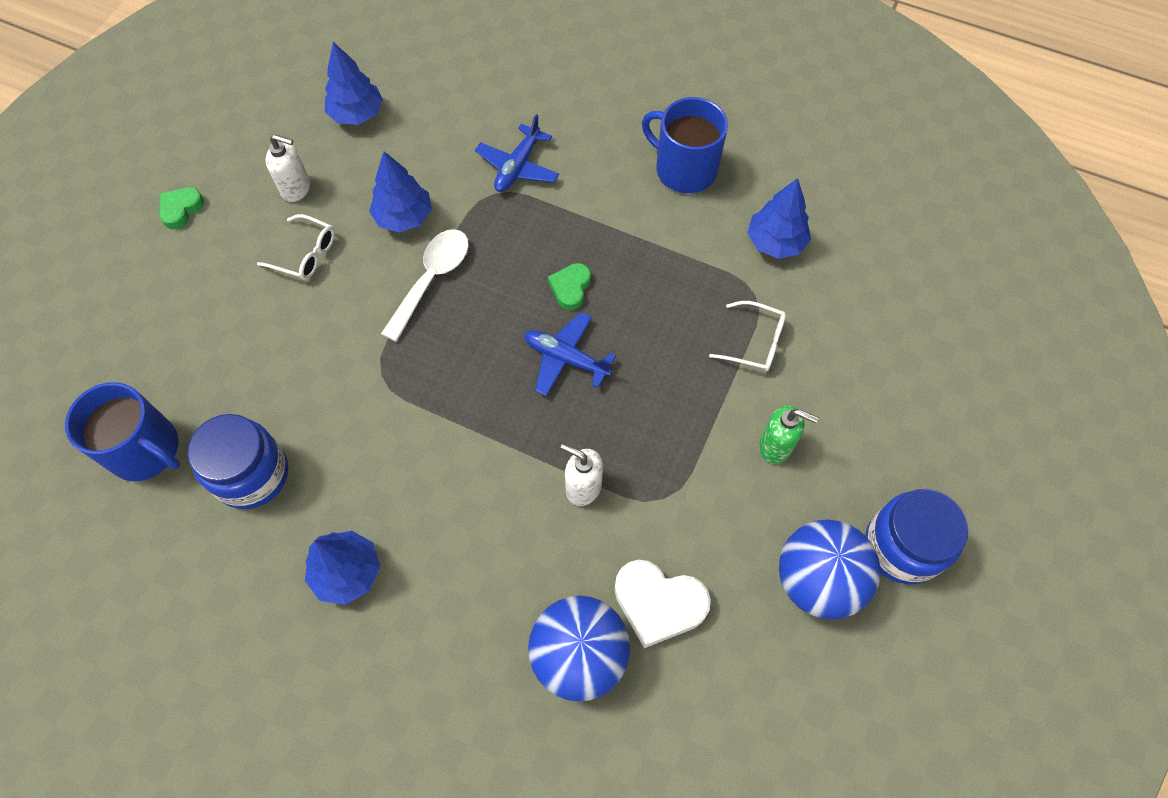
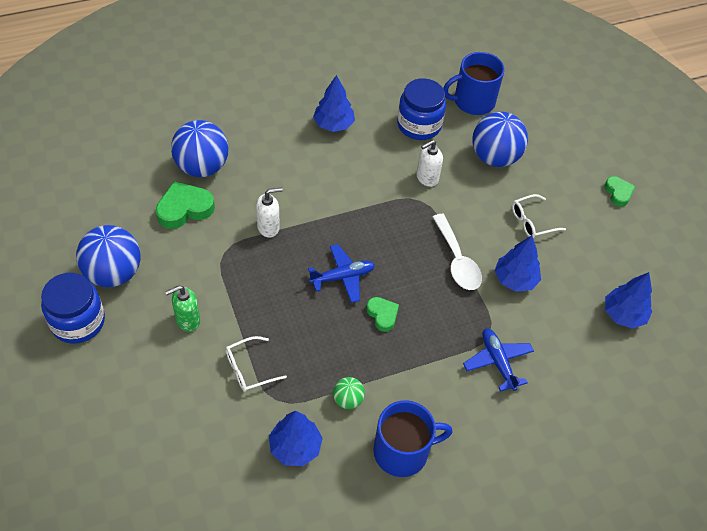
camera: 130 degrees right, 10 degrees down
(234, 354) = (494, 157): none -> blue ball
(296, 188) = (586, 248): white soap dispenser -> white soap dispenser (427, 178)
(658, 604) = (184, 209): white heart -> green heart
(688, 242) = (348, 400): none -> green ball

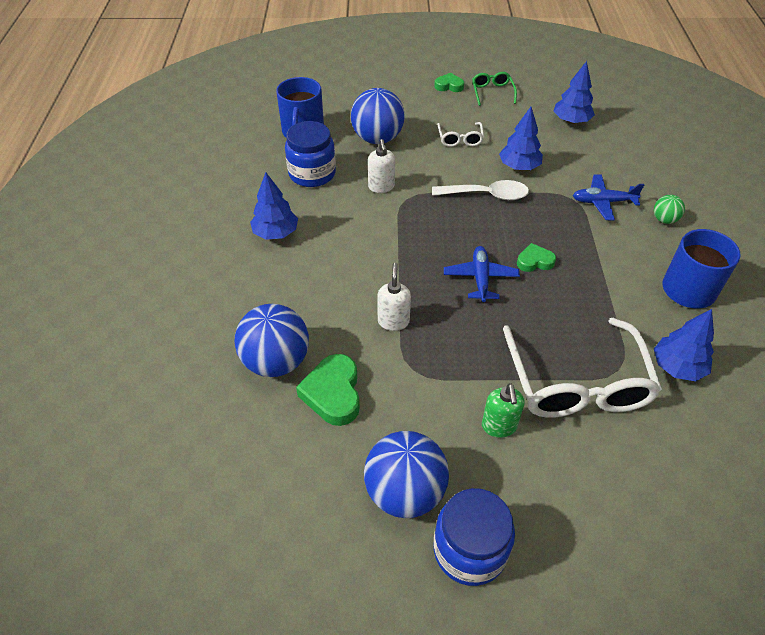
camera: 65 degrees left, 5 degrees down
(249, 369) = (577, 383): white glasses -> white glasses, size x2.20
(348, 400) = (627, 312): green ball -> green ball (664, 220)
(631, 233) = (492, 92): none -> green glasses

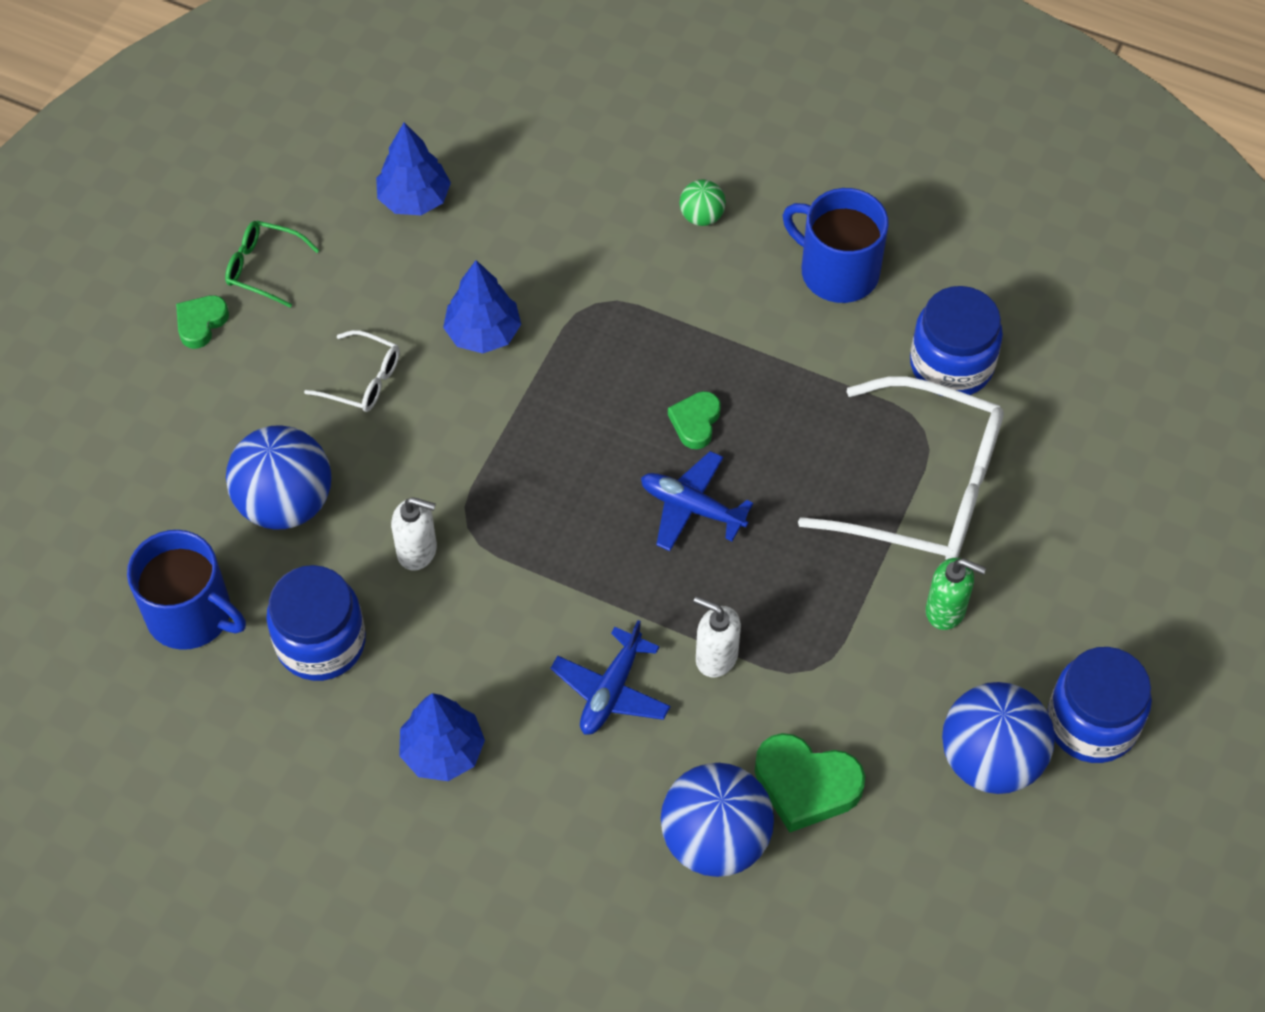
camera: 65 degrees left, 10 degrees up
(486, 195) = (523, 411): white spoon -> none
(603, 202) = (625, 268): blue plane -> blue plane (611, 691)
(677, 367) = (951, 365): blue tree -> blue jar

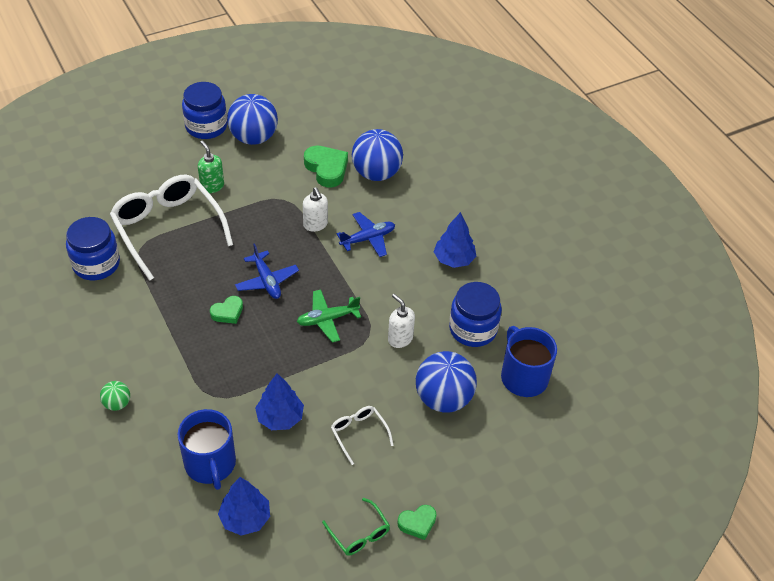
camera: 145 degrees left, 10 degrees down
(547, 509) = (327, 319): none -> green plane
(837, 271) = (90, 334): blue mug -> blue mug (210, 464)

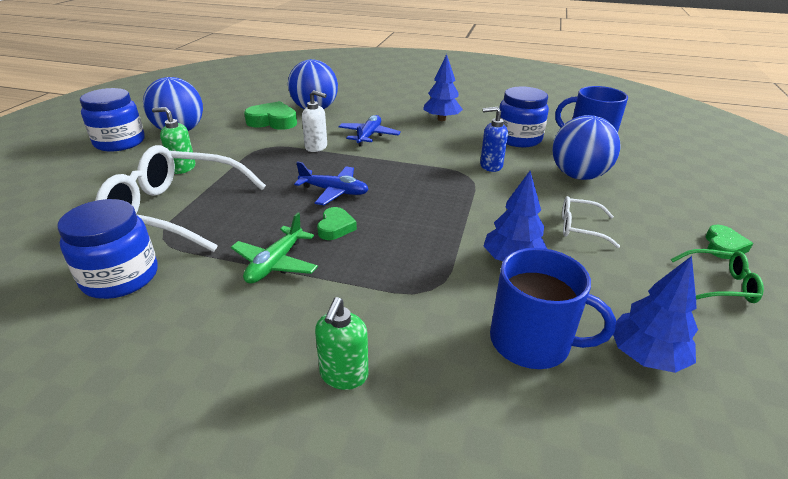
camera: 45 degrees left, 15 degrees down
(117, 403) = (343, 375): green ball -> green soap dispenser
(327, 319) = (424, 185): green plane -> green plane (275, 263)
(400, 339) = (490, 166): white soap dispenser -> blue soap dispenser

